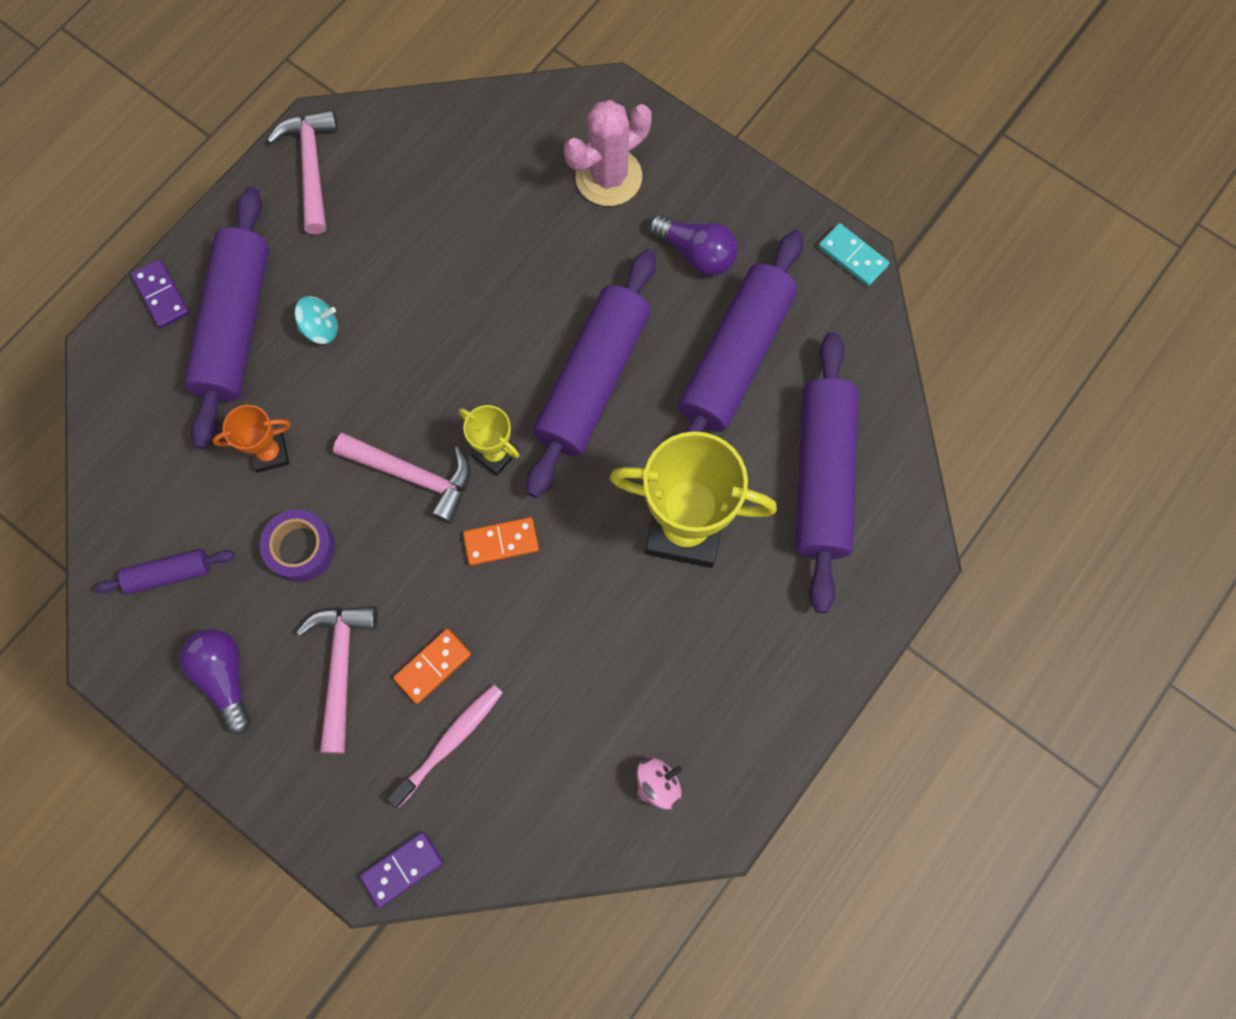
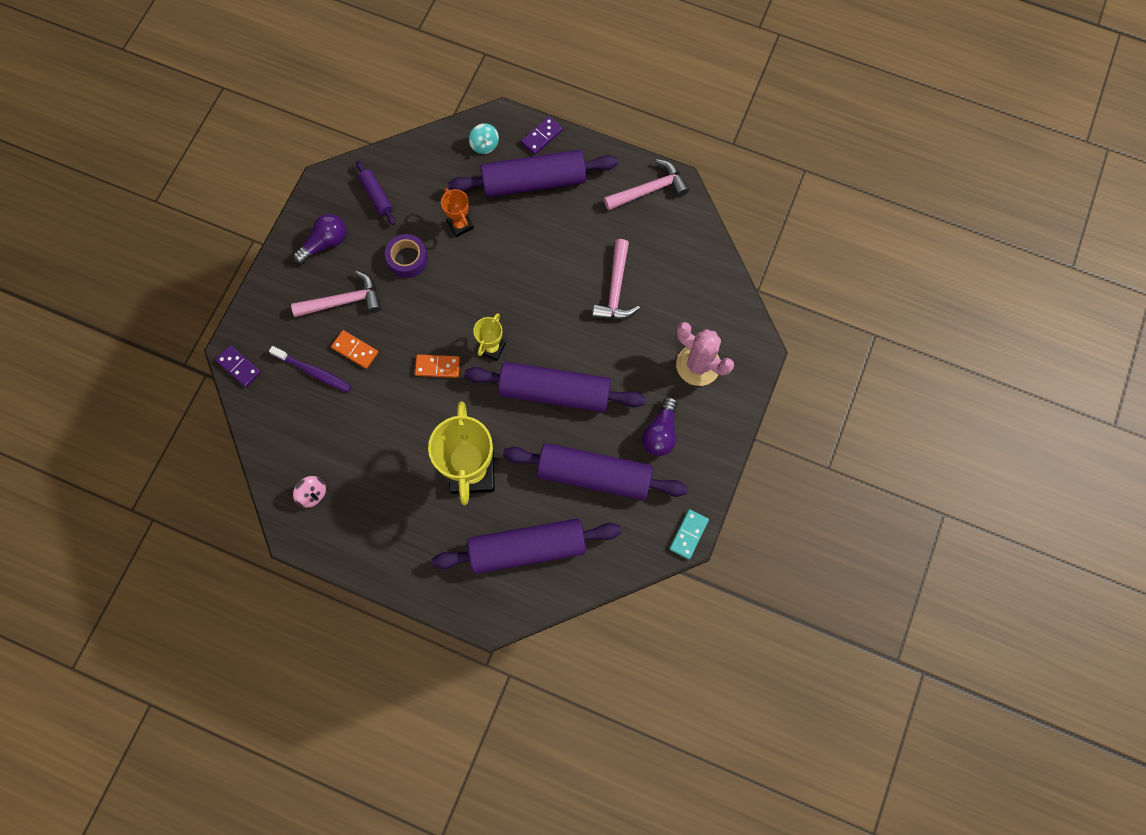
camera: 75 degrees right, 0 degrees up
(320, 328) = (545, 228): turquoise spinning top -> turquoise spinning top (484, 145)
(414, 476) = (466, 307): pink hammer -> pink hammer (615, 289)
(450, 742) = (313, 372): pink toothbrush -> purple toothbrush
(501, 542) = (437, 367): orange domino -> orange domino turned 60 degrees counterclockwise

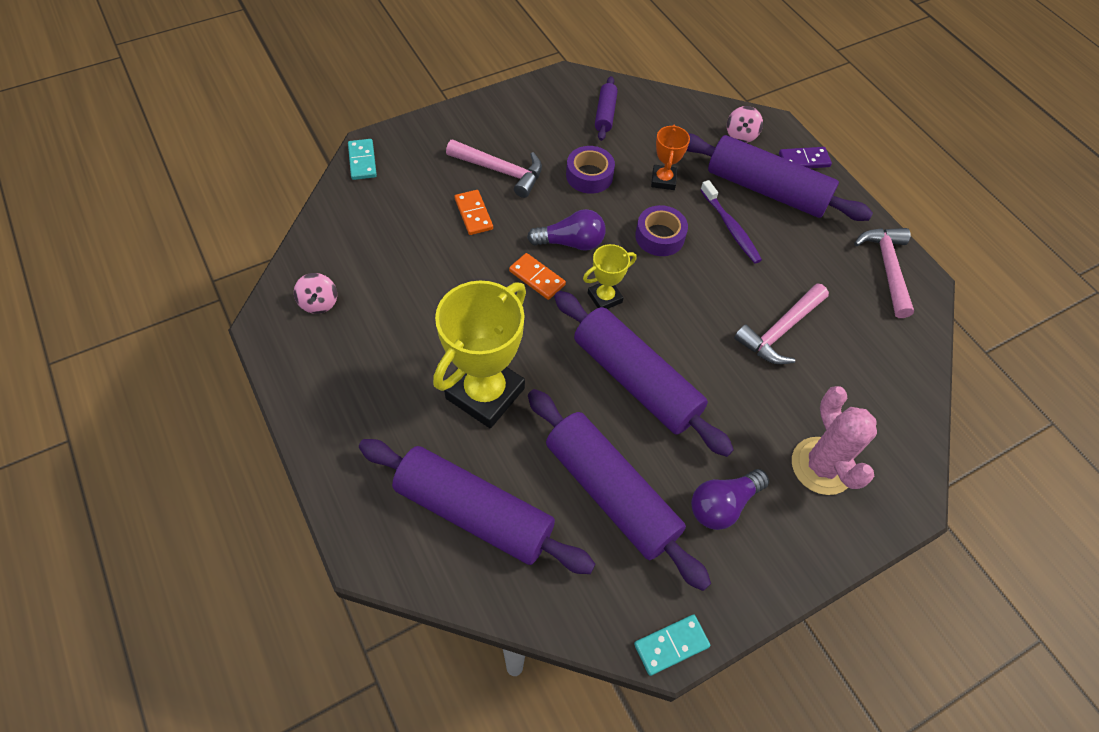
camera: 35 degrees right, 15 degrees down
(239, 367) = (362, 161): purple domino -> turquoise domino
(313, 372) = (420, 206): purple toothbrush -> purple toothbrush (730, 227)
(325, 243) = (527, 120): purple light bulb -> purple light bulb (571, 242)
(484, 145) = (741, 135): turquoise spinning top -> pink spinning top
(491, 274) = (659, 236): none -> purple tape
(649, 190) = (887, 268): pink hammer -> pink hammer turned 105 degrees counterclockwise

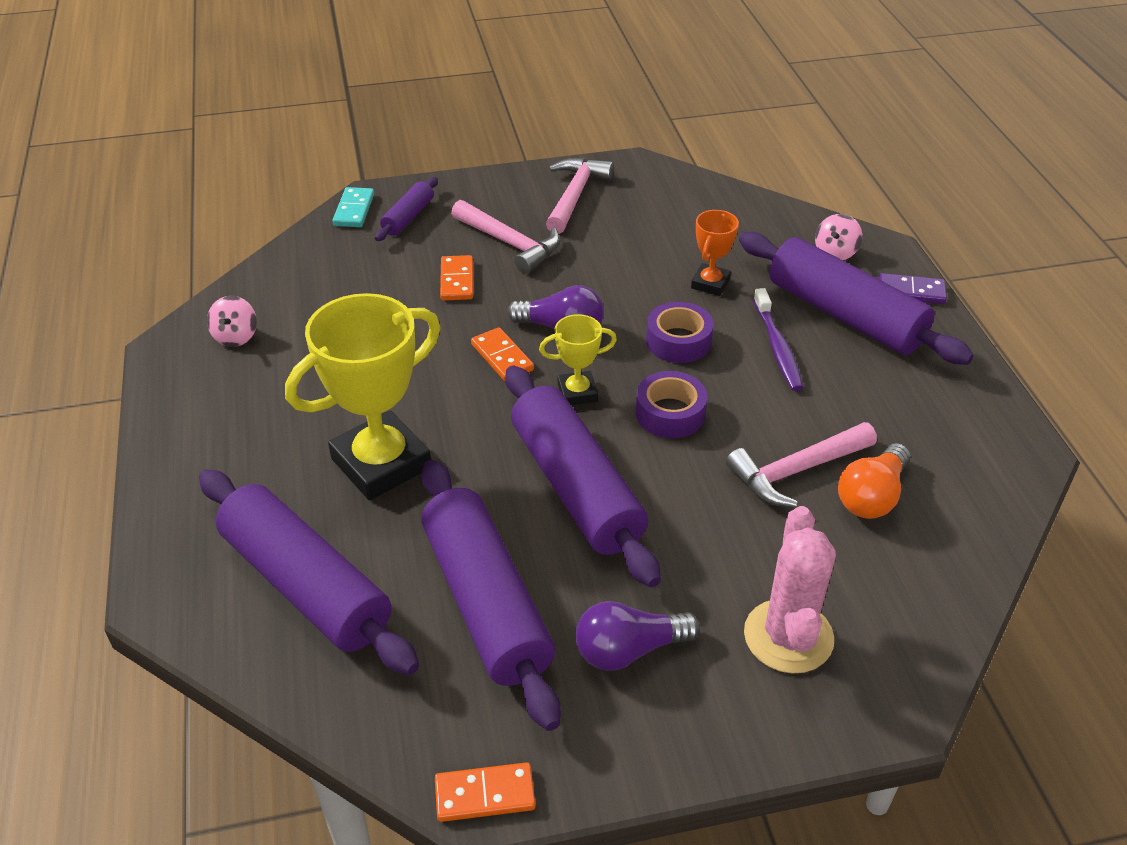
camera: 20 degrees right, 15 degrees down
(589, 175) = (617, 264): purple tape -> purple tape (670, 413)
(605, 114) = (666, 206): purple rolling pin -> purple rolling pin (408, 217)
(671, 645) = (485, 794): turquoise domino -> orange domino
(836, 340) = (872, 496): none -> orange light bulb
(887, 268) = (981, 428): pink hammer -> pink hammer (575, 195)

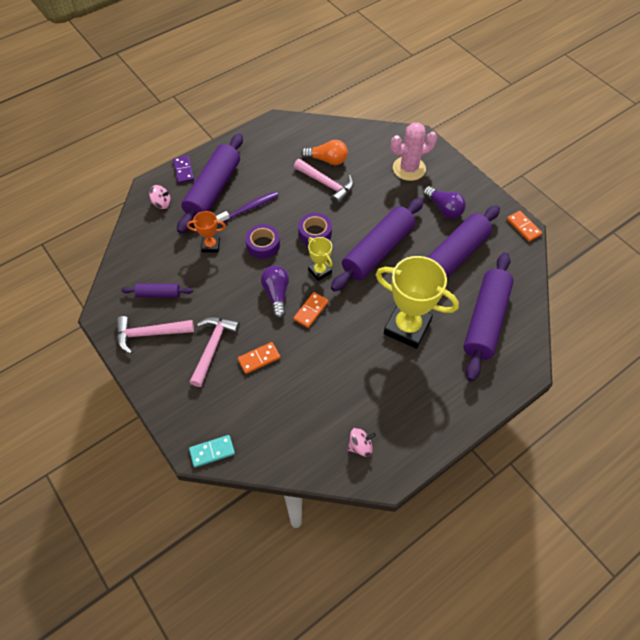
camera: 115 degrees left, 15 degrees up
(408, 217) = (207, 415): purple rolling pin -> purple rolling pin (158, 294)

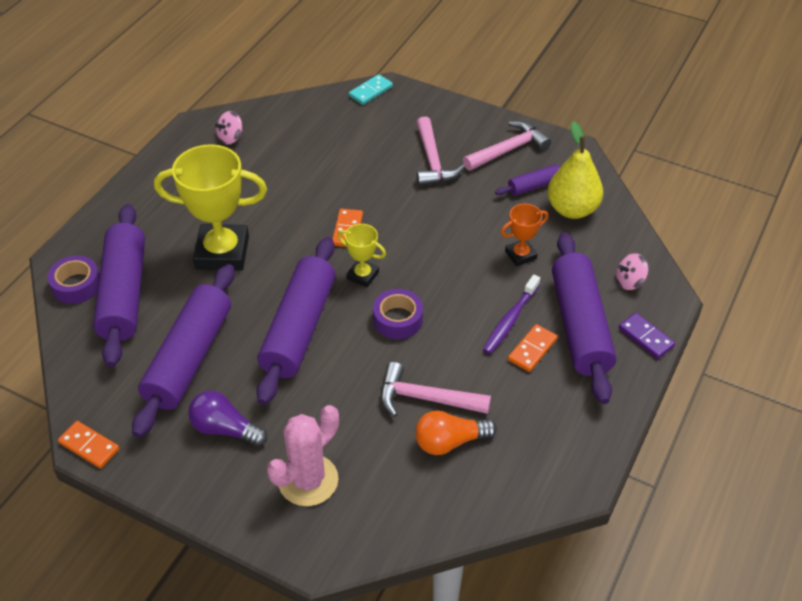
camera: 155 degrees right, 10 degrees down
(150, 265) = (572, 209): none -> yellow pear
(259, 359) = (376, 168): orange domino -> orange domino (532, 349)
(263, 245) = (456, 280): purple tape -> purple tape (76, 285)
(276, 294) = (399, 232): purple light bulb -> none

